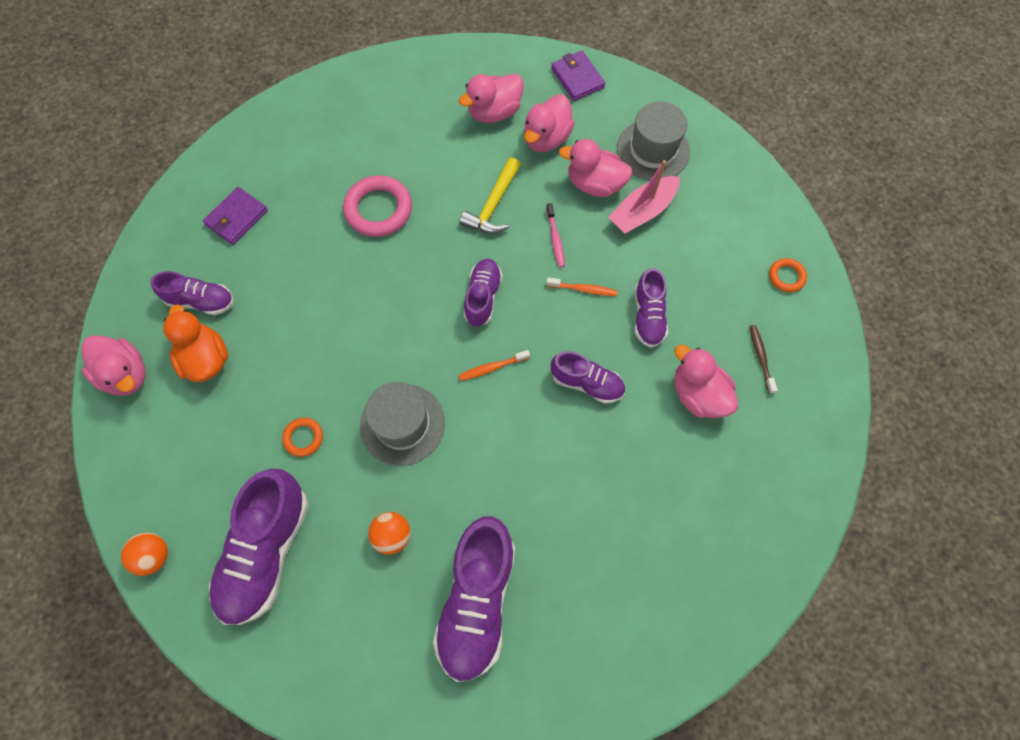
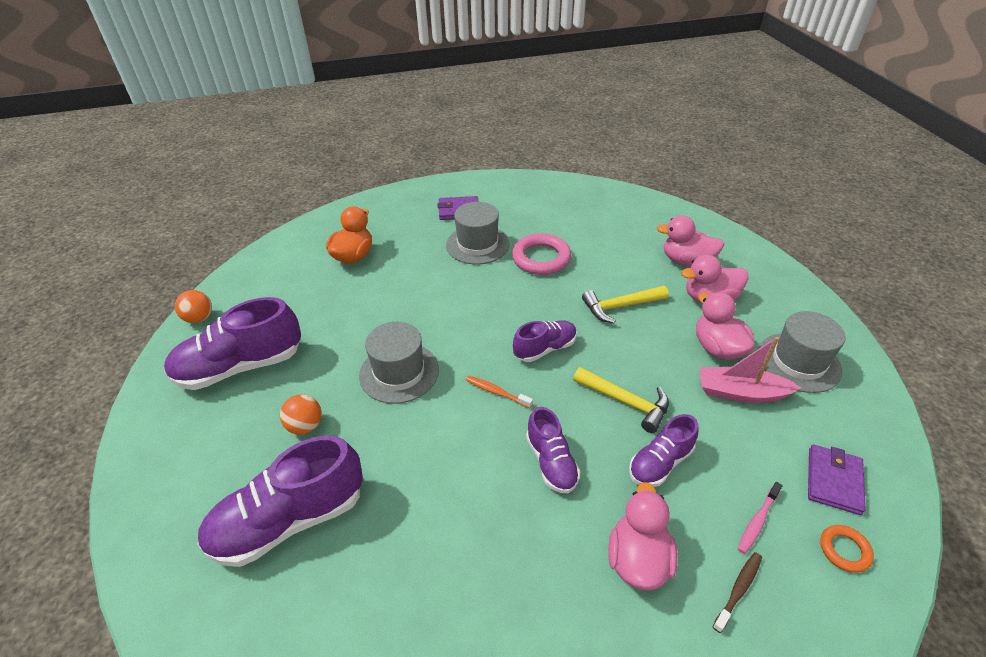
camera: 50 degrees right, 25 degrees down
(126, 374) = (312, 234): pink duck -> none
(201, 301) = (389, 231): purple shoe -> none
(303, 438) = (340, 330): orange ring -> none
(305, 242) = (477, 244): none -> grey hat
(555, 239) = (642, 356): pink toothbrush -> pink toothbrush (757, 521)
(577, 78) = (779, 282): purple wallet -> purple wallet (833, 481)
(583, 289) = (626, 402): orange toothbrush -> yellow hammer

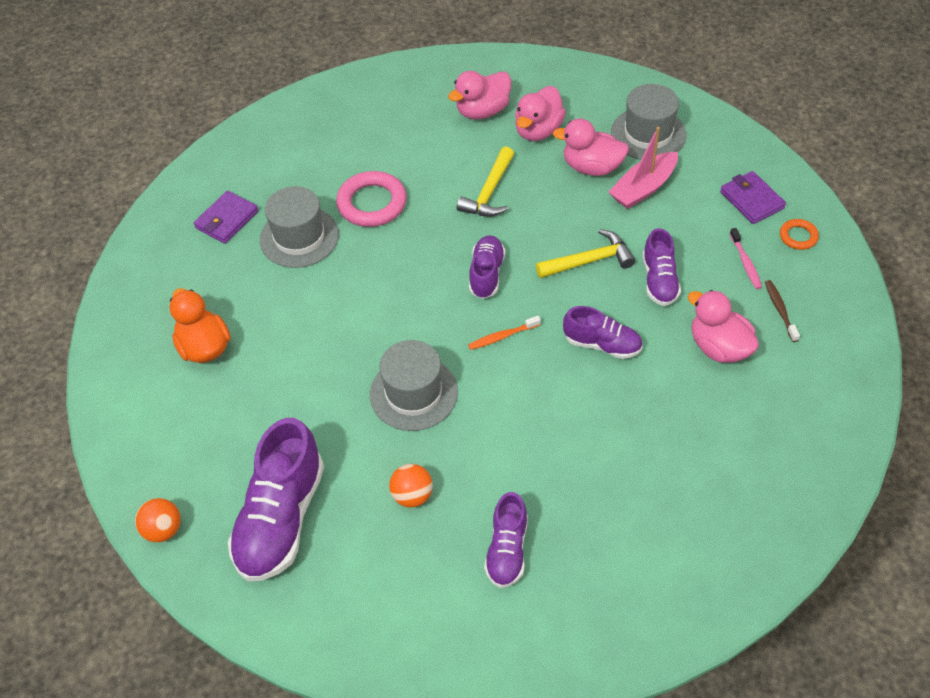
camera: 50 degrees left, 10 degrees up
(289, 520) = (507, 550): purple shoe -> purple shoe, size x0.57

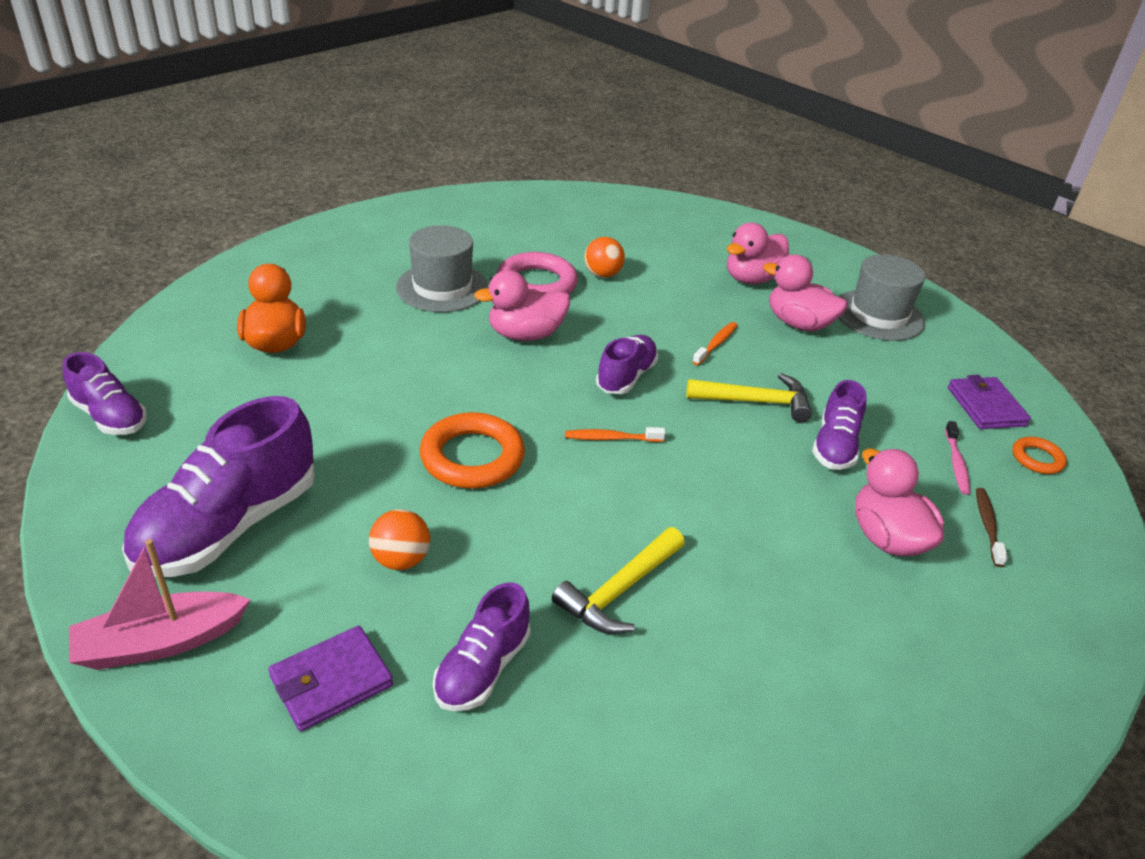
camera: 15 degrees right, 15 degrees down
(163, 529) = (91, 489): orange ball -> orange ball (602, 274)
(227, 220) = (380, 254): purple wallet -> purple wallet (331, 681)
(413, 393) = (472, 457): grey hat -> orange ring
(482, 111) = (699, 248): pink duck -> pink duck (525, 335)
(489, 192) = (670, 311): yellow hammer -> yellow hammer (619, 591)
(538, 214) = (716, 344): none -> orange toothbrush
(602, 344) = (732, 485): purple shoe -> purple shoe (110, 416)
(643, 188) = (852, 358): pink boat -> pink boat (161, 642)

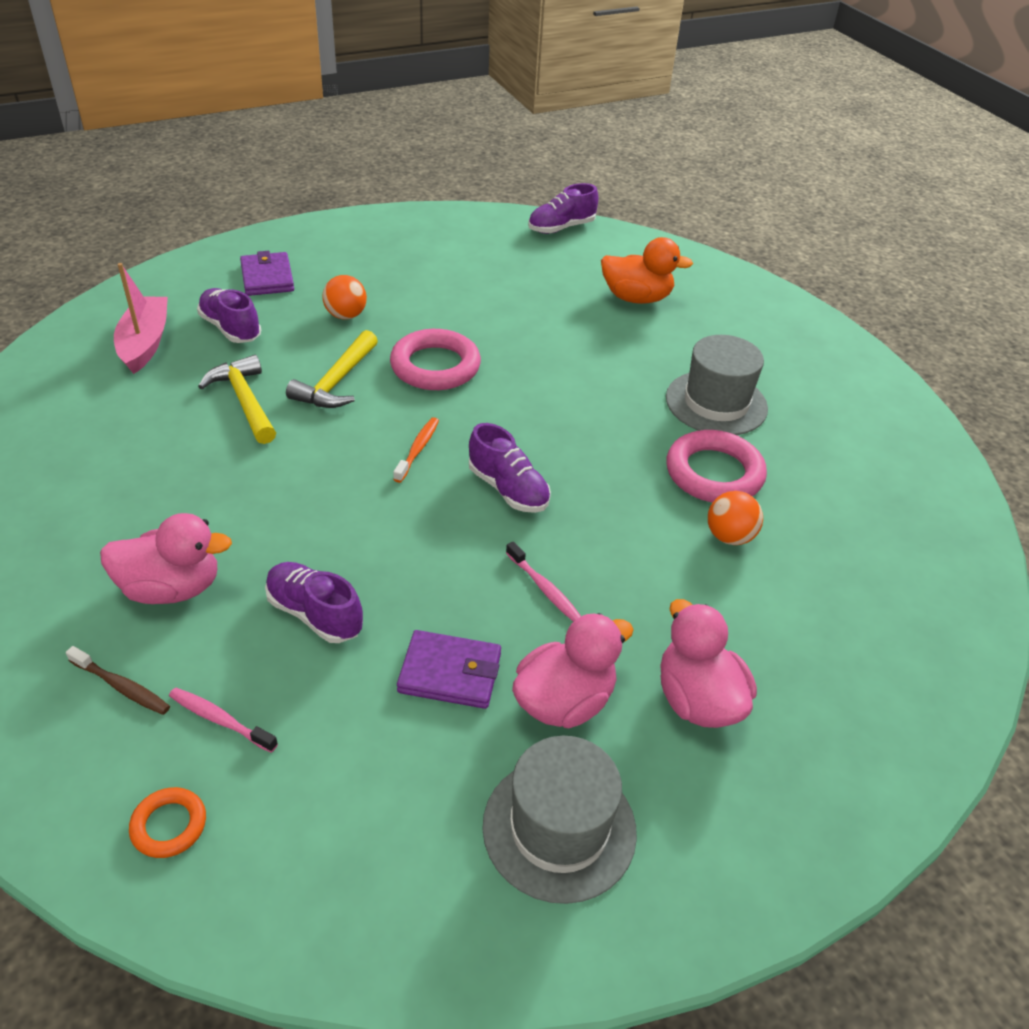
camera: 110 degrees right, 5 degrees up
(161, 642) = (339, 232): pink boat -> pink boat (145, 343)
(229, 526) = (421, 259): purple shoe -> none
(472, 457) = (435, 366): orange ring -> pink ring
(525, 335) = (609, 439): pink duck -> none
(716, 344) = (544, 588): orange toothbrush -> pink toothbrush
(756, 402) = (421, 578): yellow hammer -> yellow hammer (336, 382)
(985, 407) = (292, 835): purple wallet -> purple wallet (450, 673)

